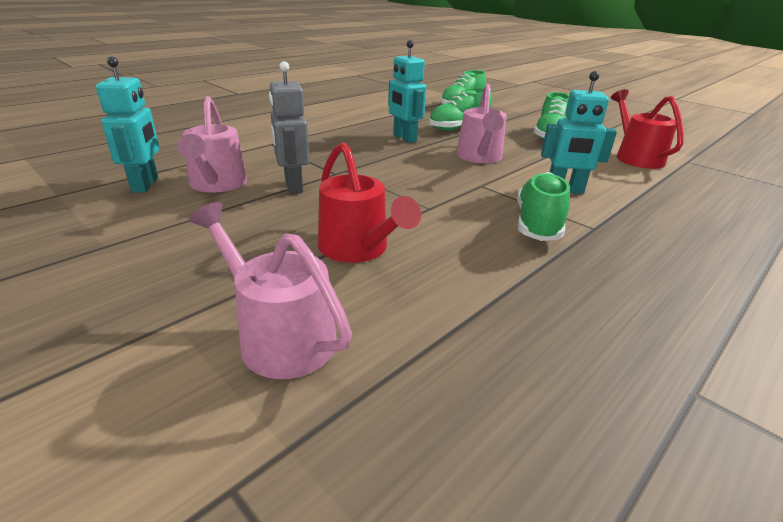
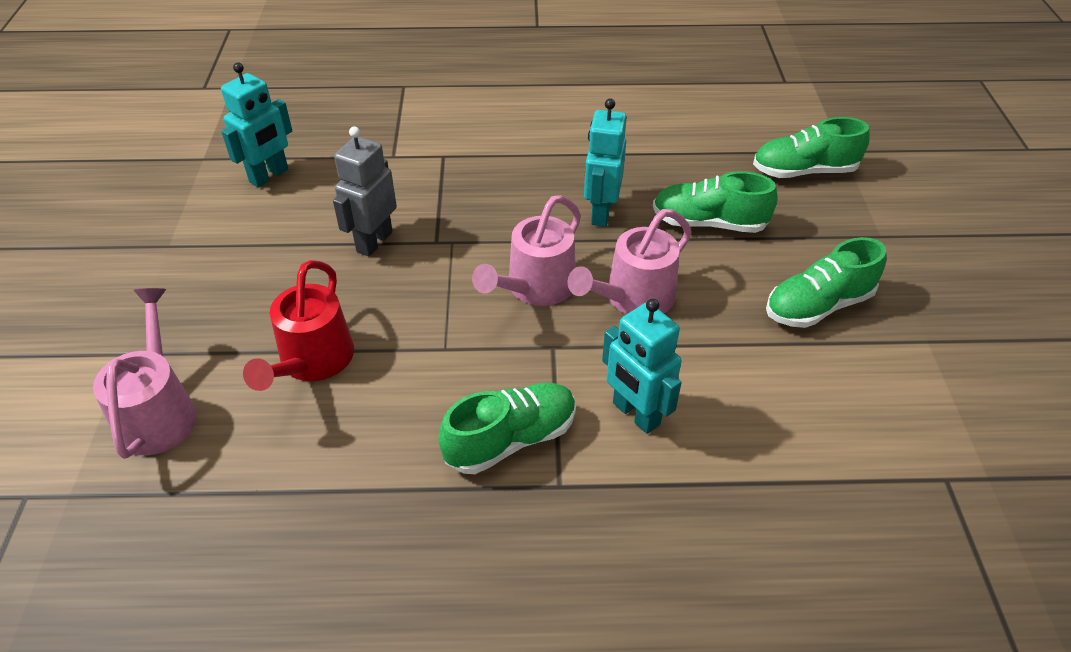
camera: 45 degrees right, 15 degrees up
(216, 185) = (318, 205): pink watering can -> pink watering can (535, 288)
(635, 157) = (868, 420): red watering can -> none

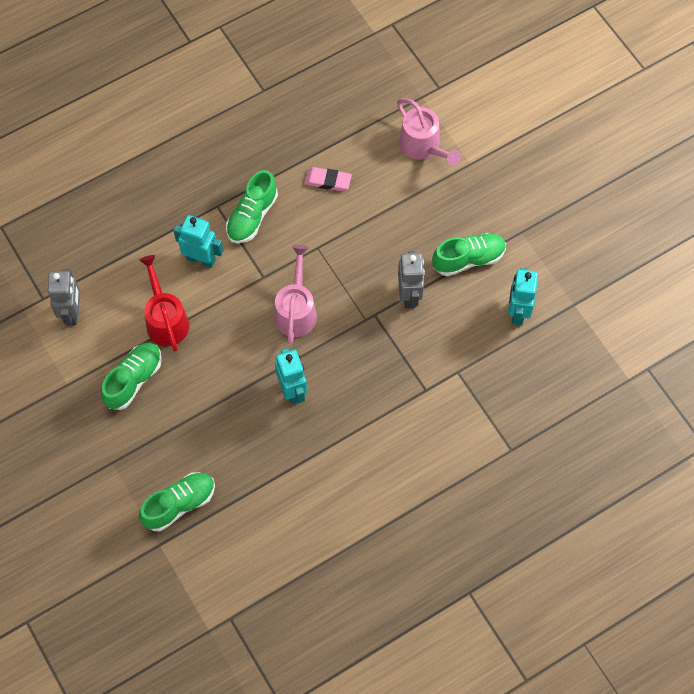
camera: 150 degrees right, 20 degrees up
(312, 362) = (376, 206): red watering can -> red watering can (165, 319)
(348, 434) = (328, 181): none -> pink eraser
(633, 299) = (238, 331): pink watering can -> none
(708, 223) = (222, 417): green shoe -> green shoe (468, 259)
(894, 433) = (72, 313): none -> grey robot

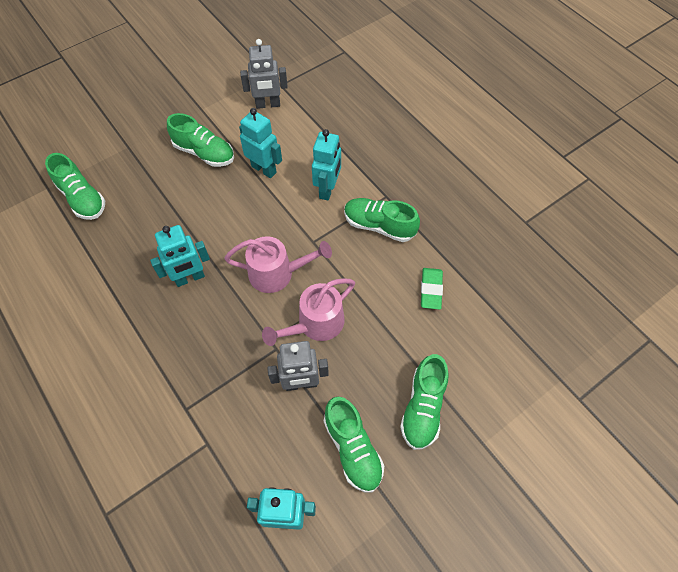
camera: 85 degrees right, 5 degrees down
(165, 319) = (264, 169): red watering can -> turquoise robot
(328, 181) = (431, 290): pink eraser -> green eraser
(423, 147) = (494, 386): pink watering can -> pink watering can (315, 324)
(438, 203) = (423, 407): none -> green shoe

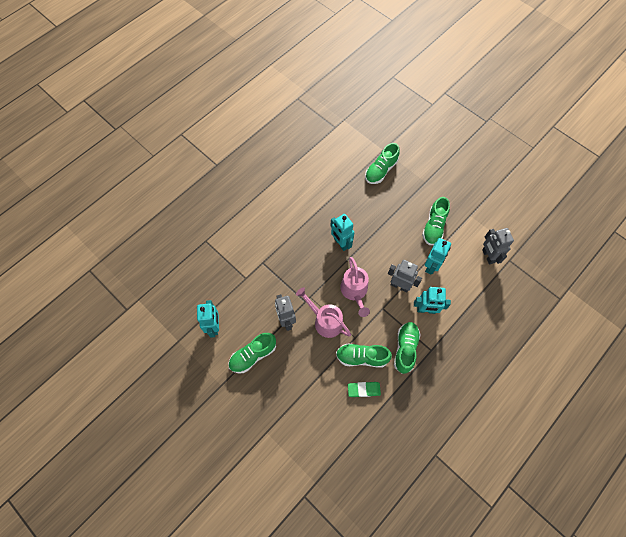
camera: 80 degrees right, 5 degrees up
(283, 213) = (399, 285): none -> grey robot
(423, 407) = (283, 393): green shoe -> green shoe (362, 357)

